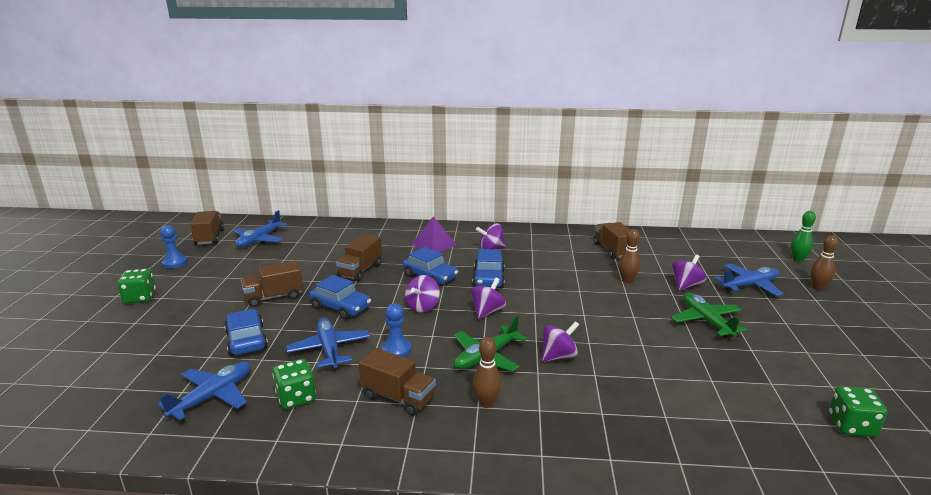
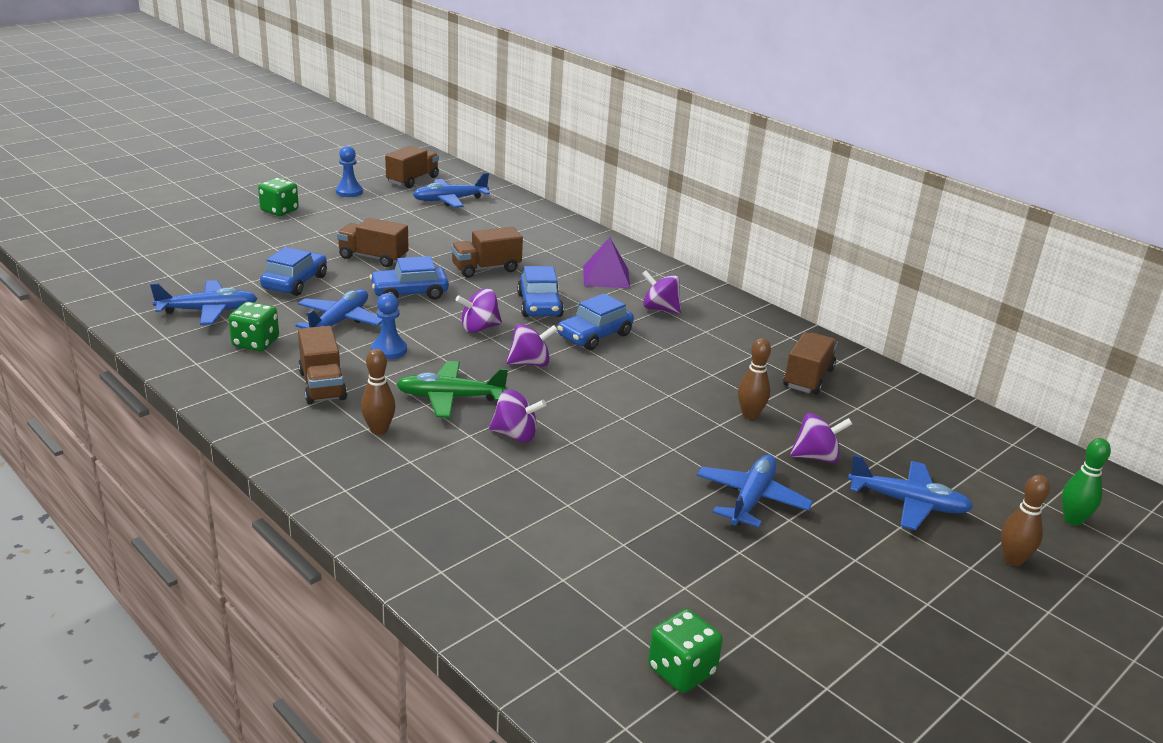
camera: 40 degrees right, 5 degrees up
(341, 307) = (409, 293): blue car -> blue car turned 90 degrees clockwise
(706, 321) = (751, 499): green plane -> blue plane

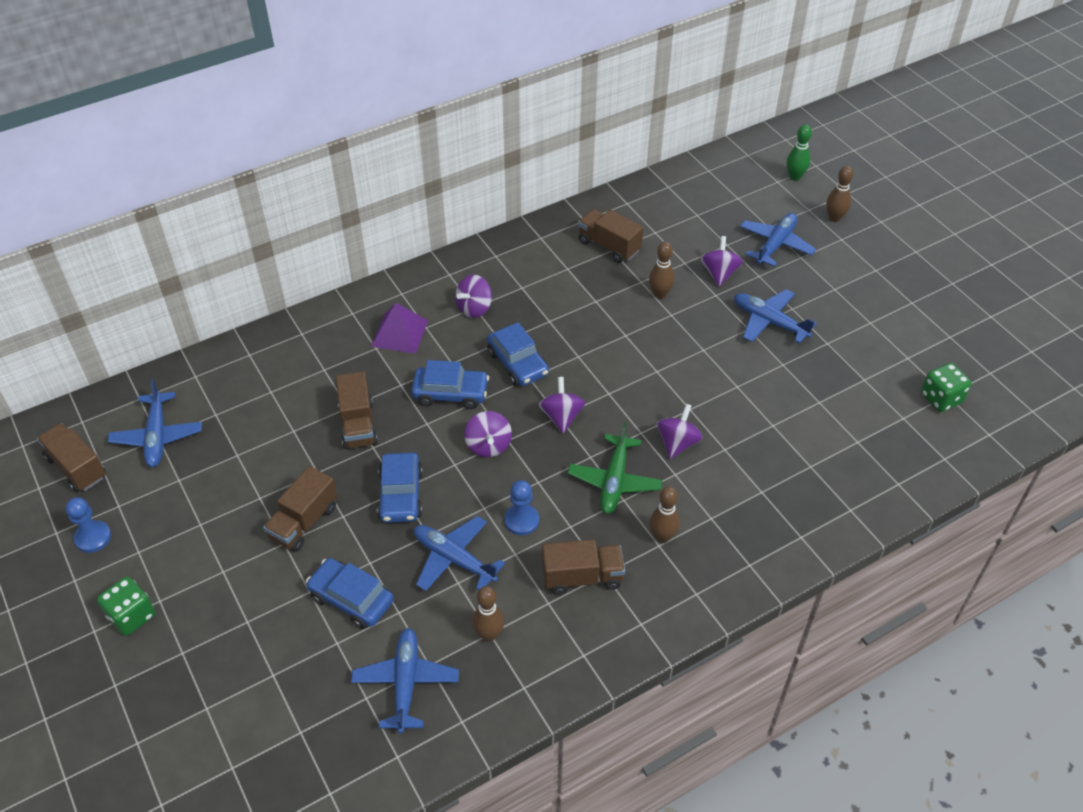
camera: 75 degrees left, 20 degrees up
(256, 343) = (489, 634): green dice -> brown bowling pin

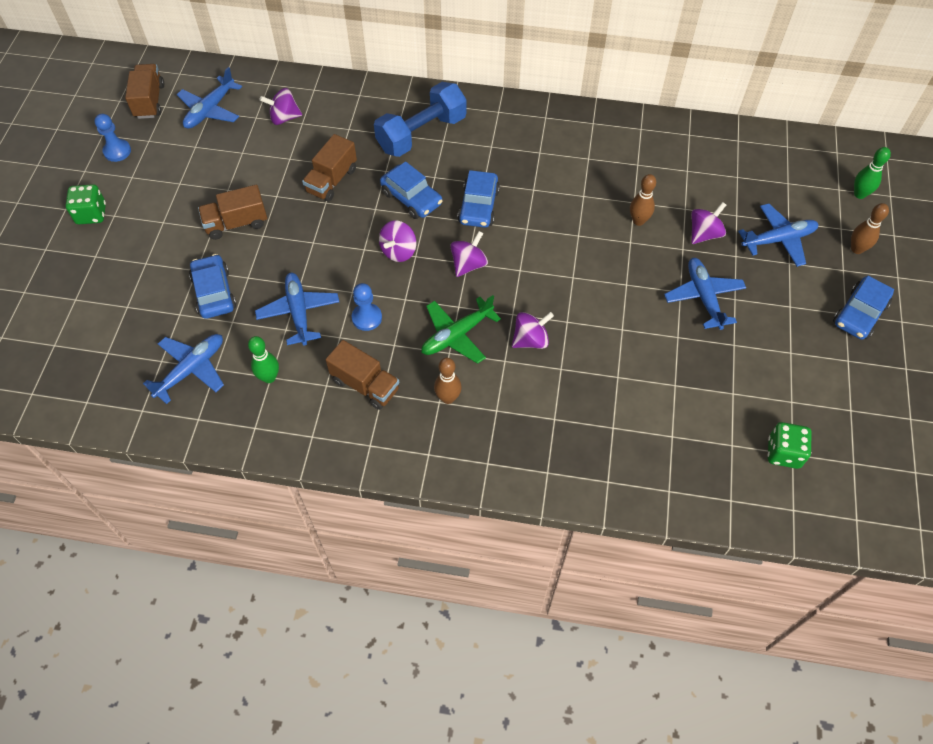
camera: 40 degrees right, 10 degrees up
(399, 333) = (421, 134): purple pyramid -> blue dumbbell
(401, 495) = (310, 246): blue car -> blue car (859, 314)
(474, 308) = (490, 147): purple spinning top -> purple spinning top (284, 118)
(489, 634) = (269, 377): brown bowling pin -> green bowling pin
(609, 246) = (638, 160): brown truck -> none

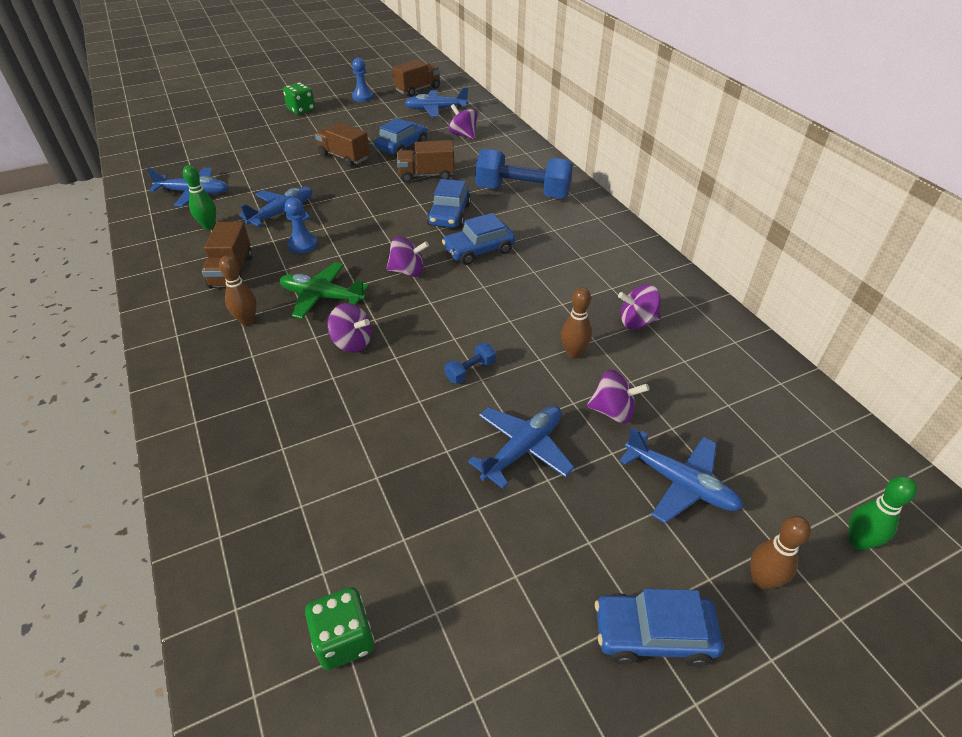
camera: 55 degrees right, 15 degrees down
(214, 293) = (272, 174): blue car -> blue car (402, 146)
(398, 251) = (387, 231): purple spinning top -> purple spinning top (637, 322)
(614, 286) = (470, 371): none -> blue dumbbell

